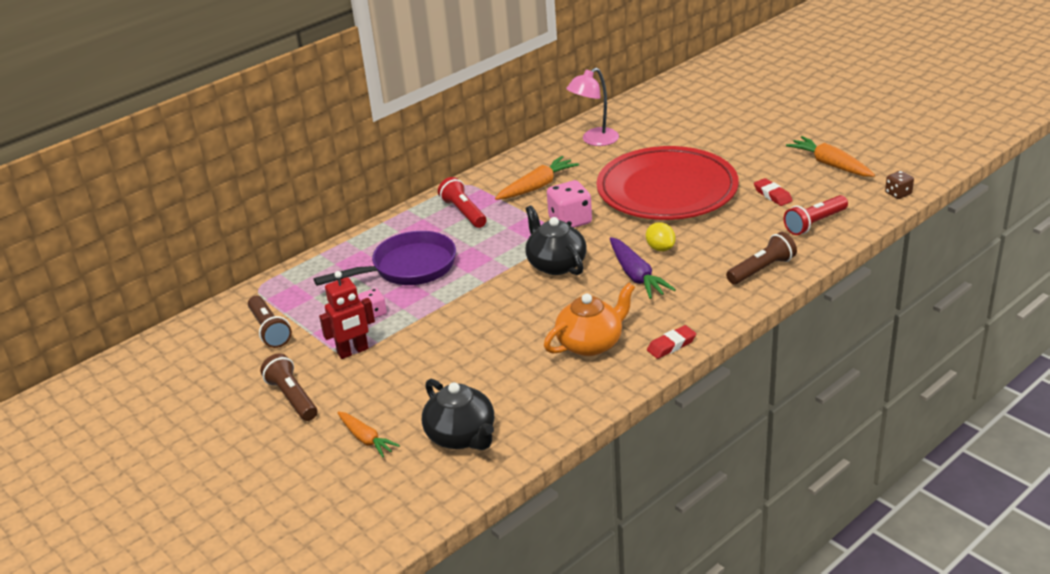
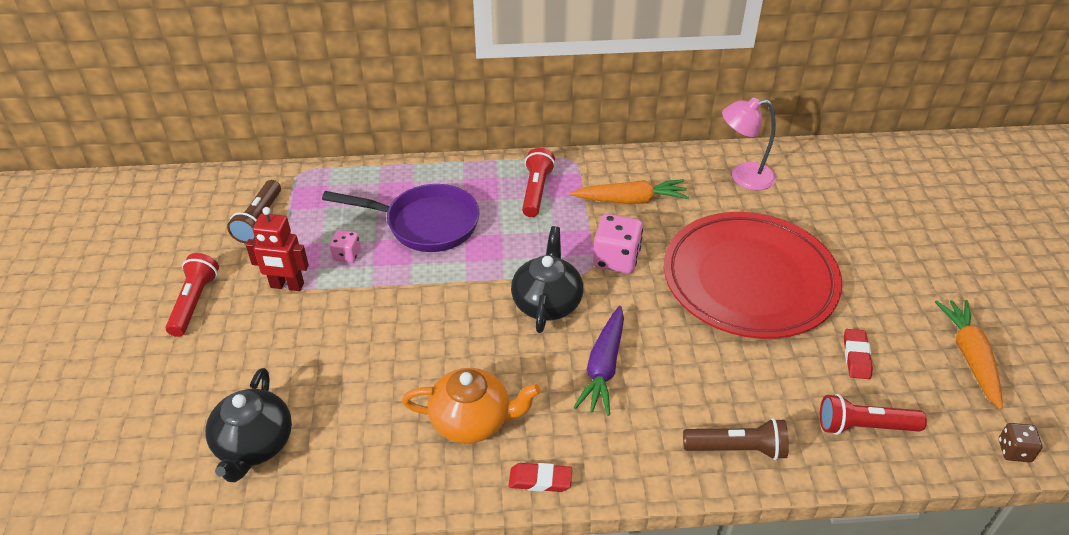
camera: 35 degrees right, 10 degrees up
(292, 398) = (194, 302): brown flashlight -> red flashlight
(366, 439) = (189, 388): orange carrot -> none
(660, 248) = (663, 349): yellow lemon -> none

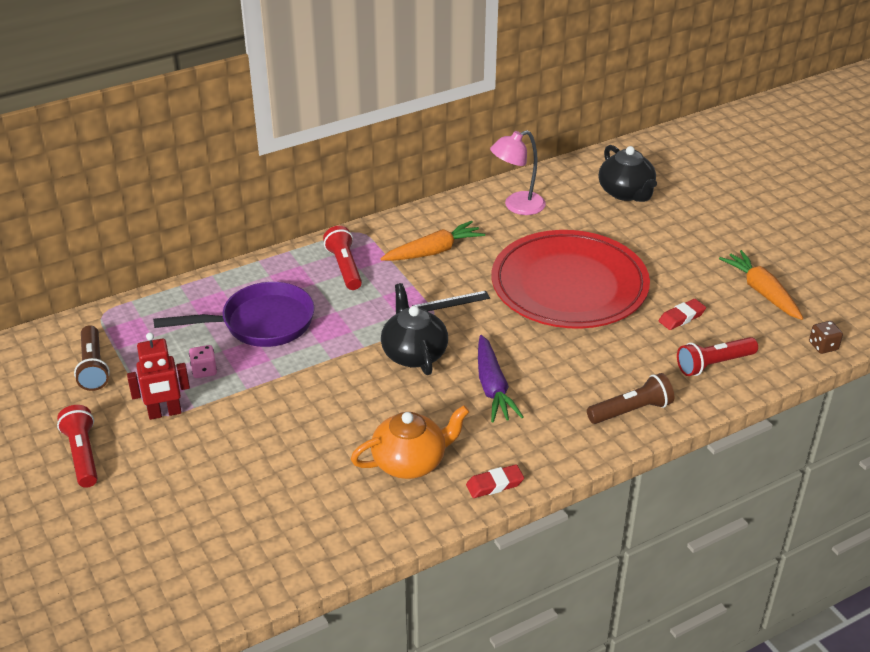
camera: 25 degrees left, 5 degrees down
(254, 445) = (231, 545): black teapot -> black teapot (626, 193)
(616, 259) = (451, 302): pink dice -> black ruler
(856, 356) = (681, 317): red eraser -> red eraser turned 75 degrees clockwise

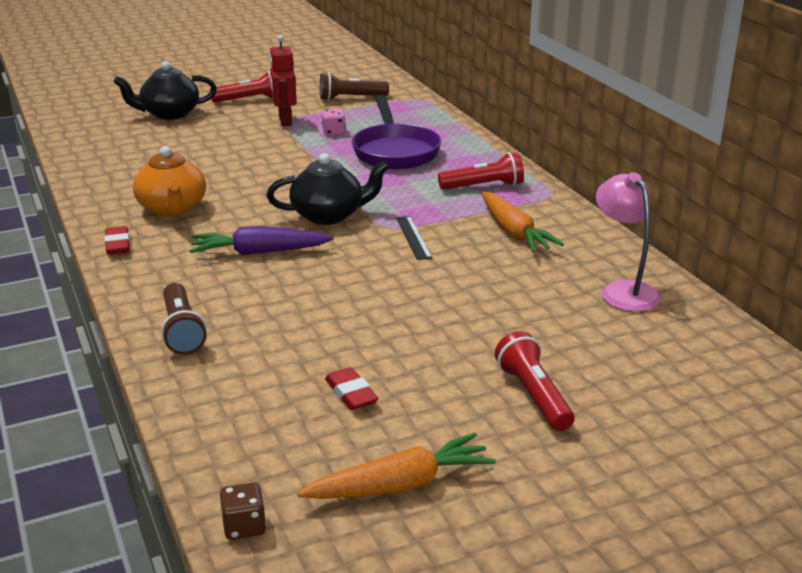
camera: 95 degrees right, 10 degrees down
(569, 286) = (436, 313): red plate -> none
(626, 193) = (681, 385): black teapot -> black teapot (169, 114)
(713, 364) = (241, 406): red flashlight -> red flashlight (533, 395)

